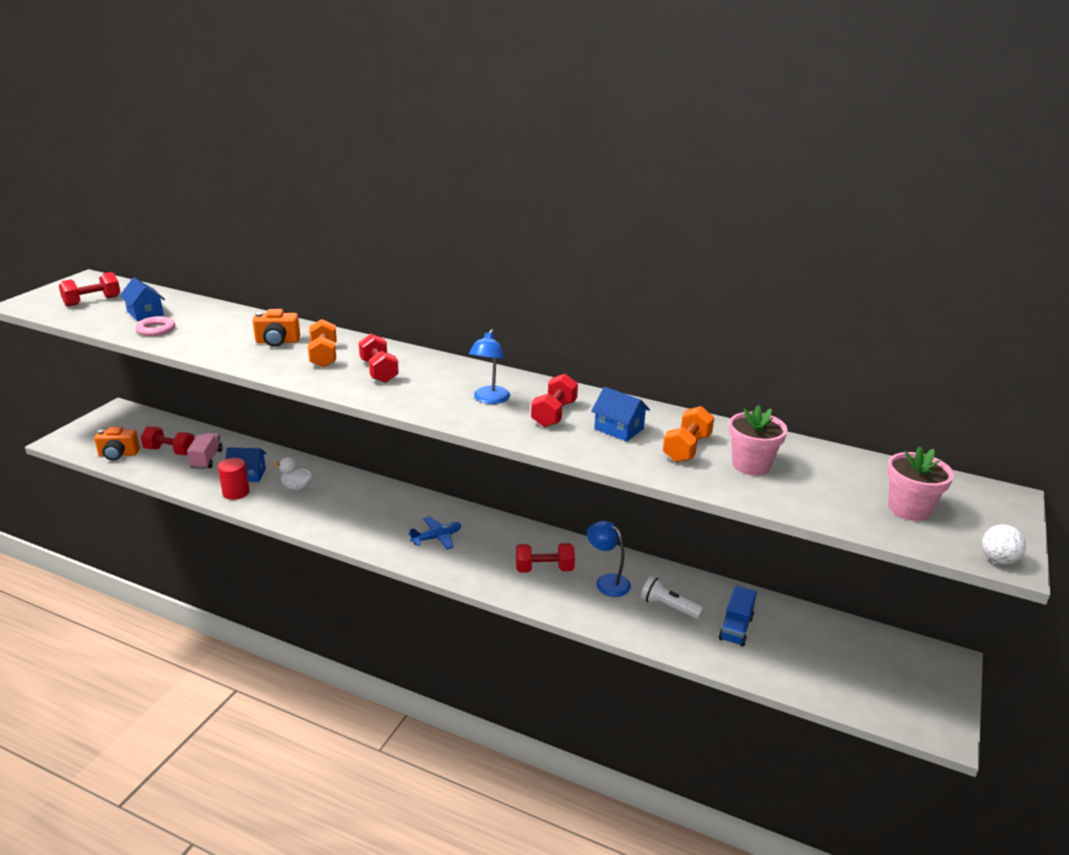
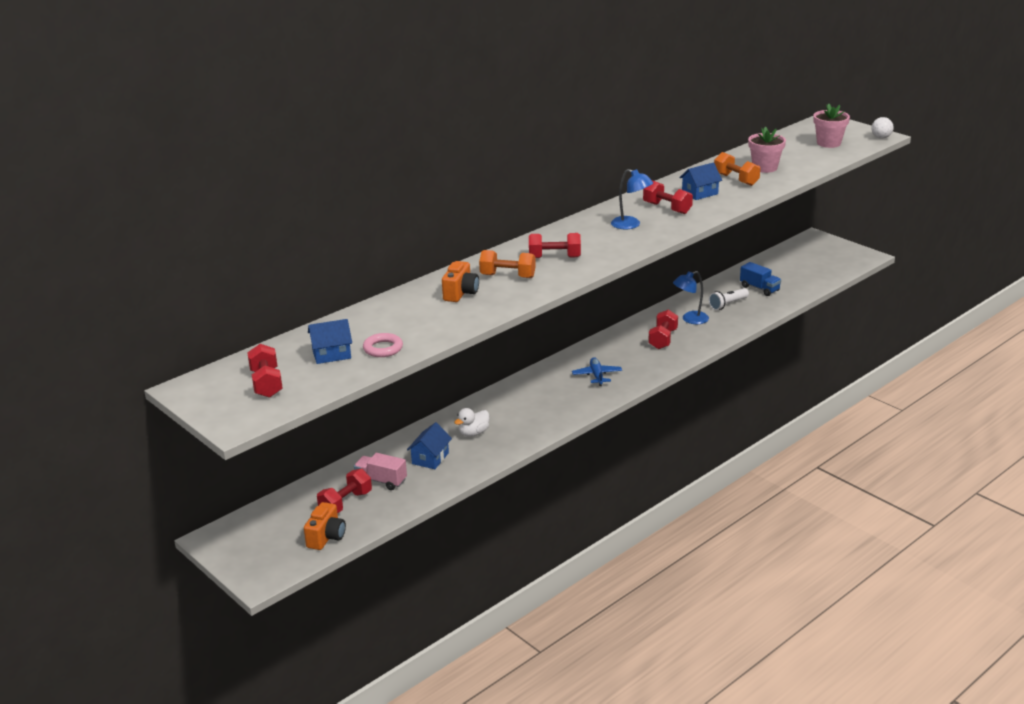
camera: 65 degrees left, 0 degrees up
(236, 492) = (459, 466): red cylinder -> none

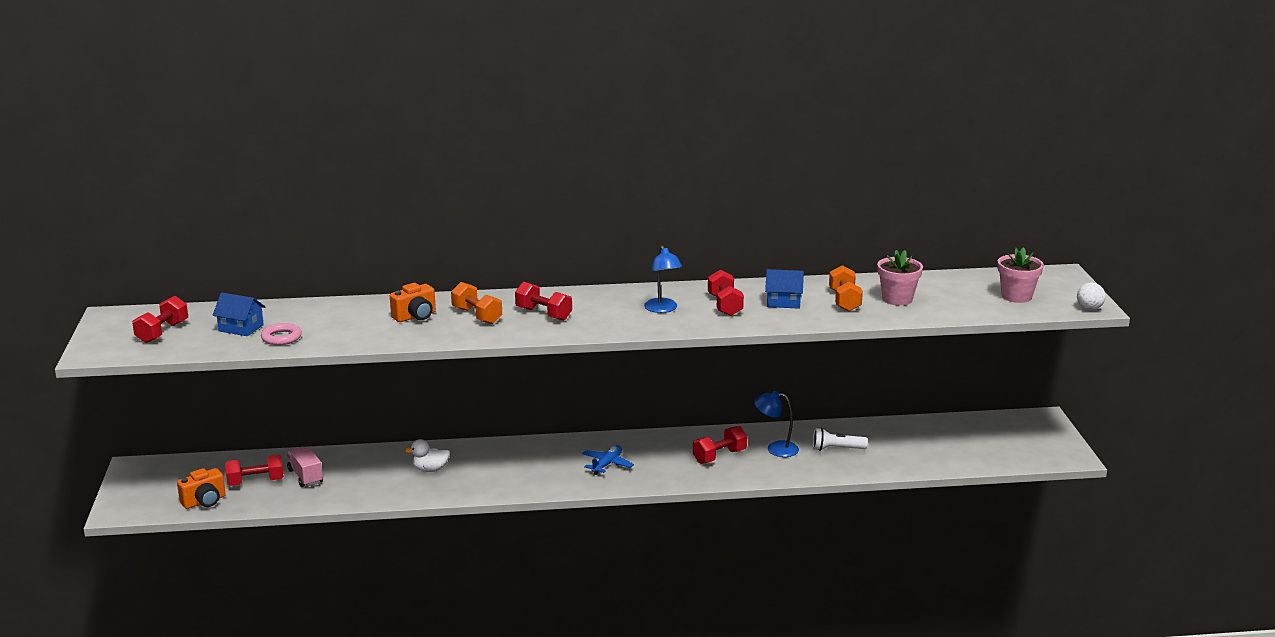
camera: 35 degrees right, 5 degrees down
(430, 458) = (367, 475): blue house -> none
(759, 288) = (895, 446): blue truck -> none

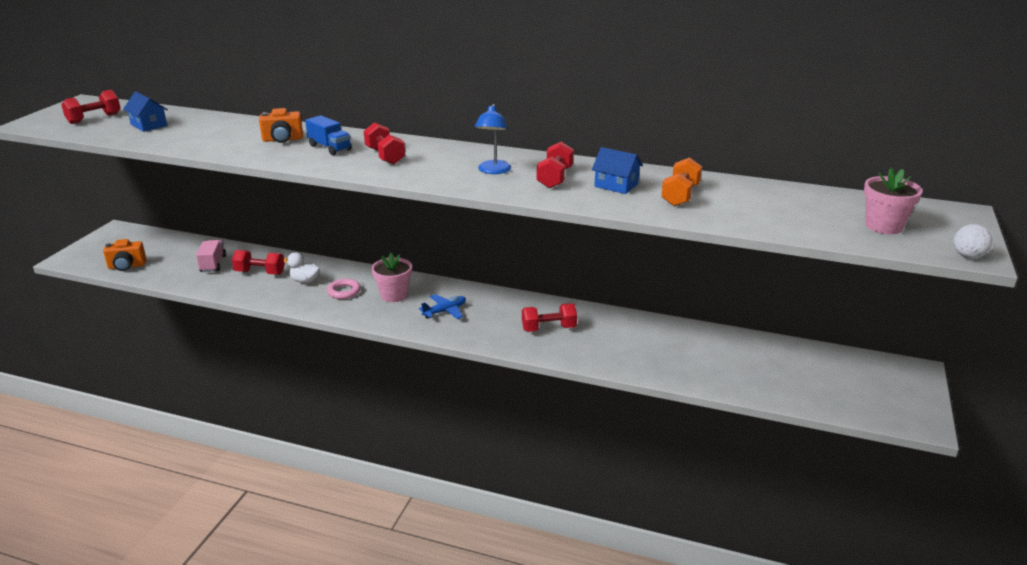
camera: 25 degrees right, 5 degrees up
(256, 482) = (176, 260): red dumbbell -> red dumbbell (260, 272)
(281, 338) = (164, 137): pink ring -> pink ring (344, 292)
(477, 316) = (330, 148): orange dumbbell -> blue truck
(775, 448) = (607, 334): blue lamp -> none
(836, 449) = (666, 349): white flashlight -> none
(897, 299) = (739, 204): pink flower pot -> pink flower pot (394, 295)

